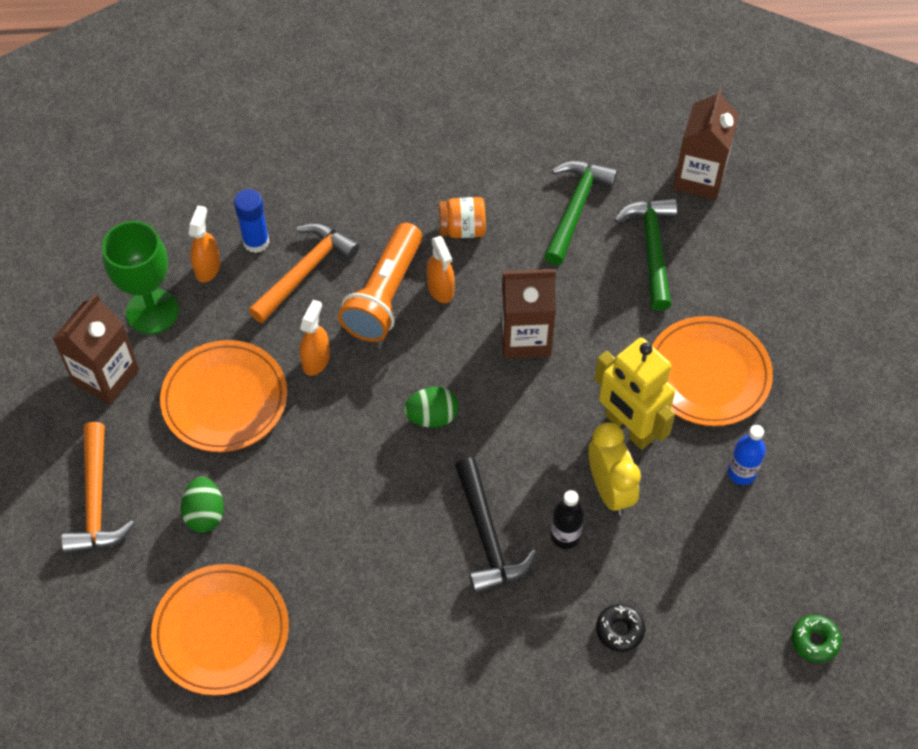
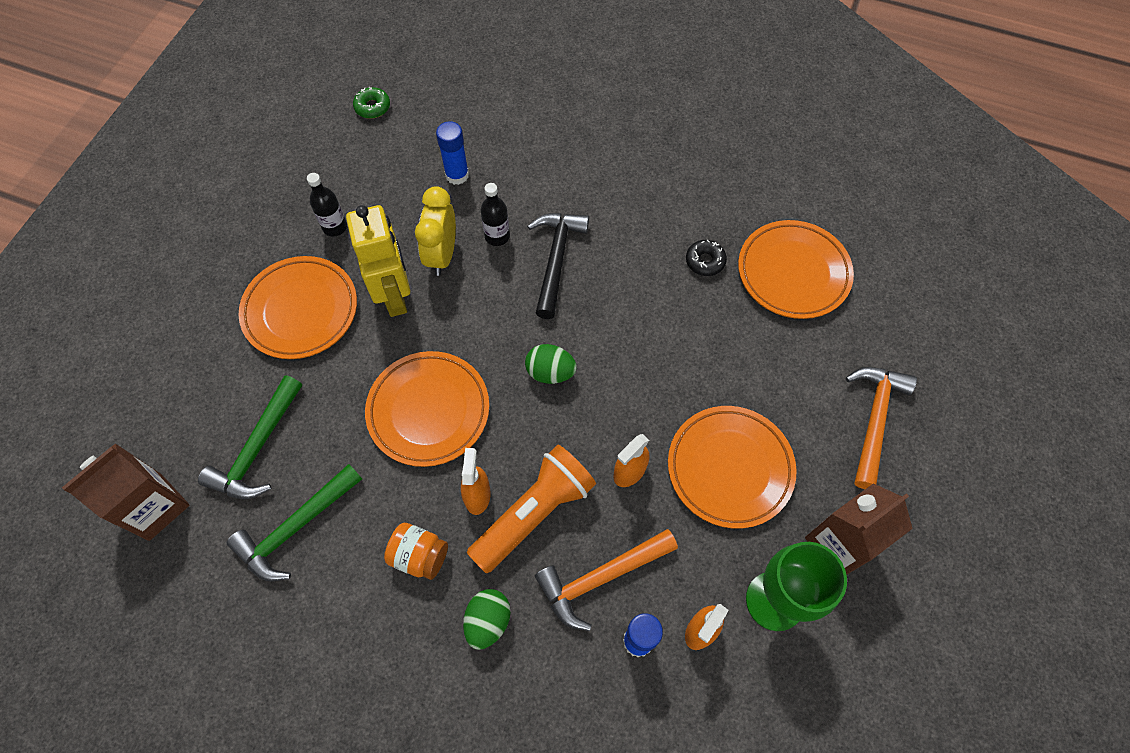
camera: 155 degrees left, 5 degrees up
(205, 514) = (779, 369): green egg -> green egg (488, 621)
(525, 337) = (428, 411): brown carton -> orange plate
(619, 630) = (498, 162): black donut -> black donut (705, 261)
(655, 592) = (457, 175): none -> blue glue stick
(741, 472) = (335, 227): blue bottle -> black bottle

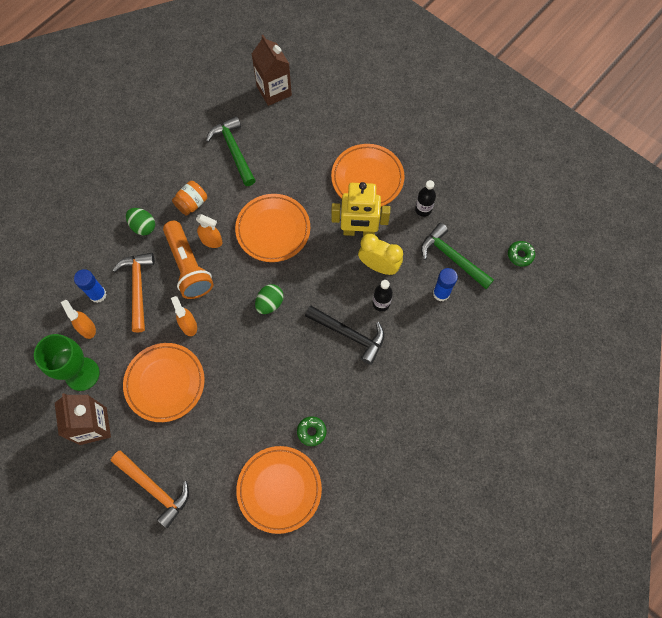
camera: 110 degrees right, 5 degrees up
(258, 448) = (287, 141): green hammer -> green hammer (452, 258)
(705, 261) = (311, 432): black donut -> green donut

